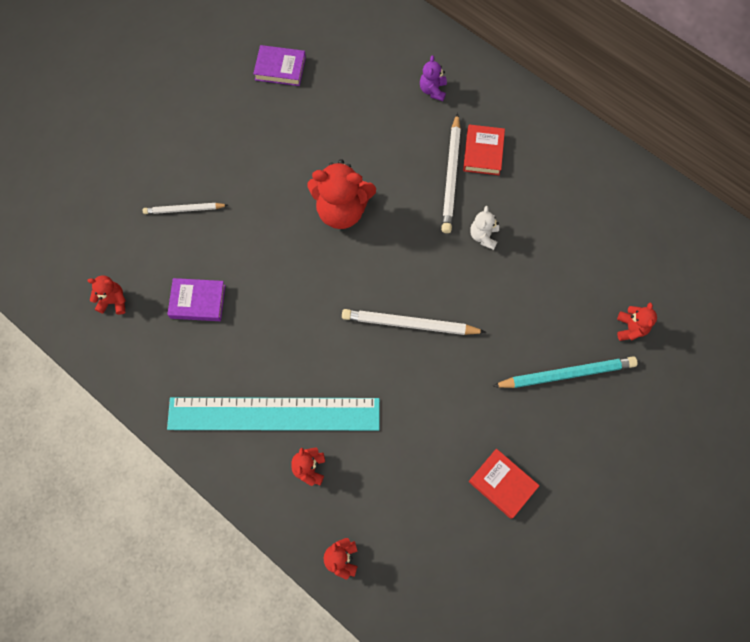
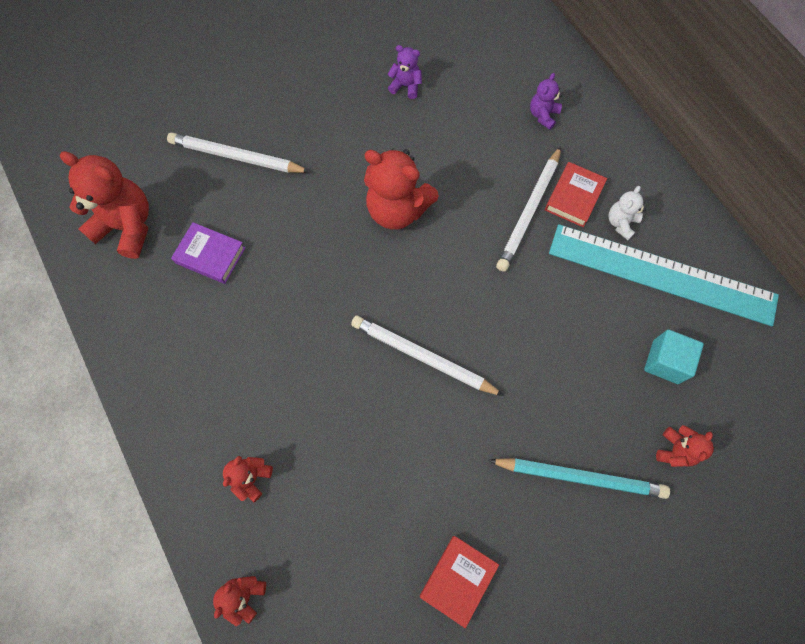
camera: 20 degrees right, 0 degrees up
(113, 301) = (127, 226): red teddy bear -> red teddy bear, size x1.99
(184, 209) = (236, 157): white pencil -> white pencil, size x1.61
(274, 414) = (238, 403): turquoise ruler -> turquoise ruler (661, 274)
(280, 68) = (391, 46): purple book -> none
(307, 100) = (406, 86): none -> purple teddy bear
(483, 236) = (541, 288): white teddy bear -> white teddy bear (621, 223)
(502, 484) = (458, 579): red book -> red book turned 60 degrees clockwise
(600, 262) = (665, 362): none -> turquoise cube

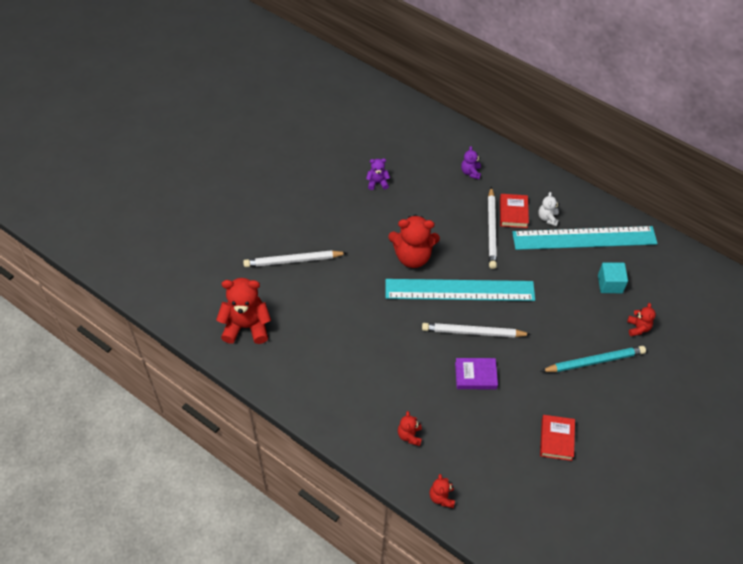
camera: 25 degrees left, 15 degrees down
(210, 255) = (311, 324): purple book -> purple book (475, 375)
(437, 285) = (459, 290): none -> turquoise ruler

